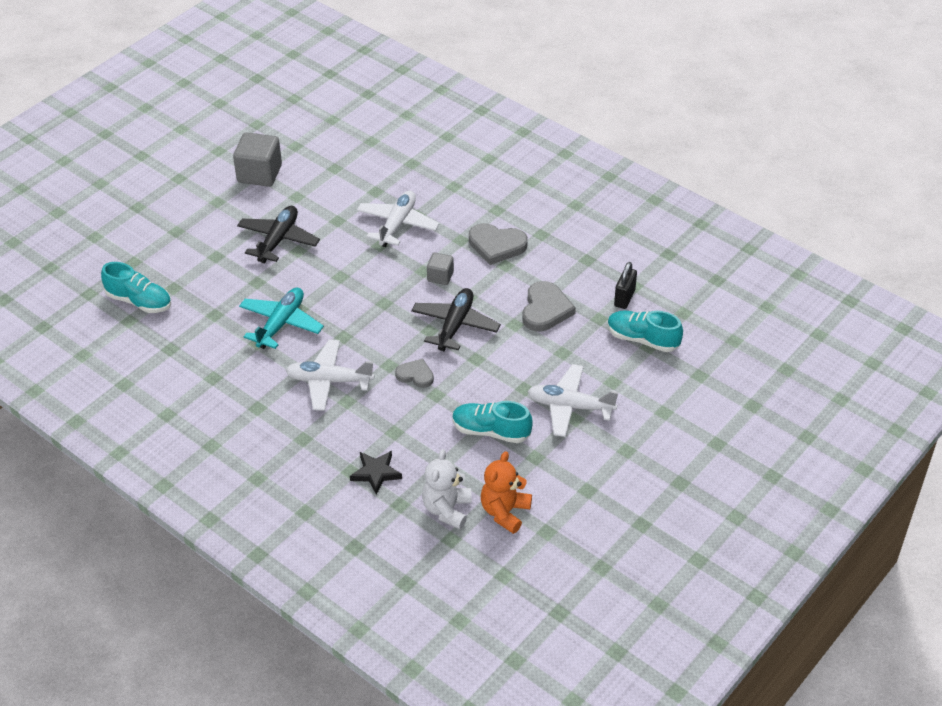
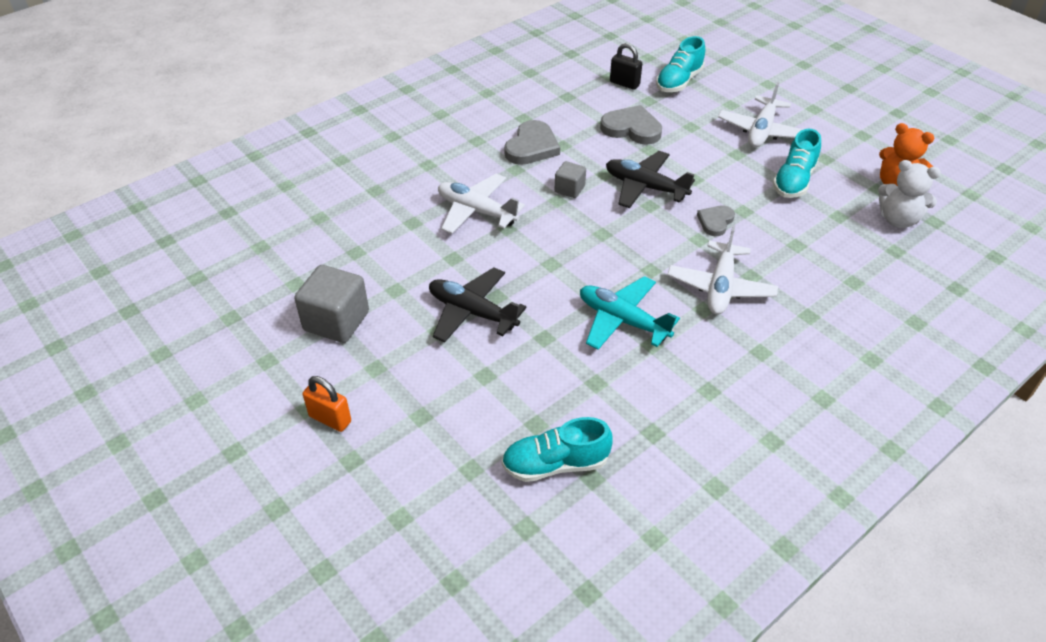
camera: 80 degrees left, 0 degrees up
(139, 301) = (555, 464): turquoise shoe -> turquoise shoe turned 135 degrees counterclockwise
(170, 190) = (330, 419): none -> orange padlock
(376, 473) = (855, 263): black star -> none

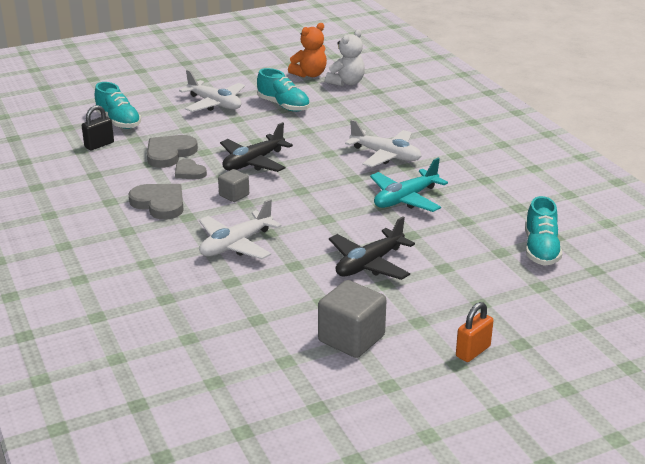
camera: 75 degrees left, 15 degrees down
(715, 222) = (313, 143): grey heart -> grey heart (189, 172)

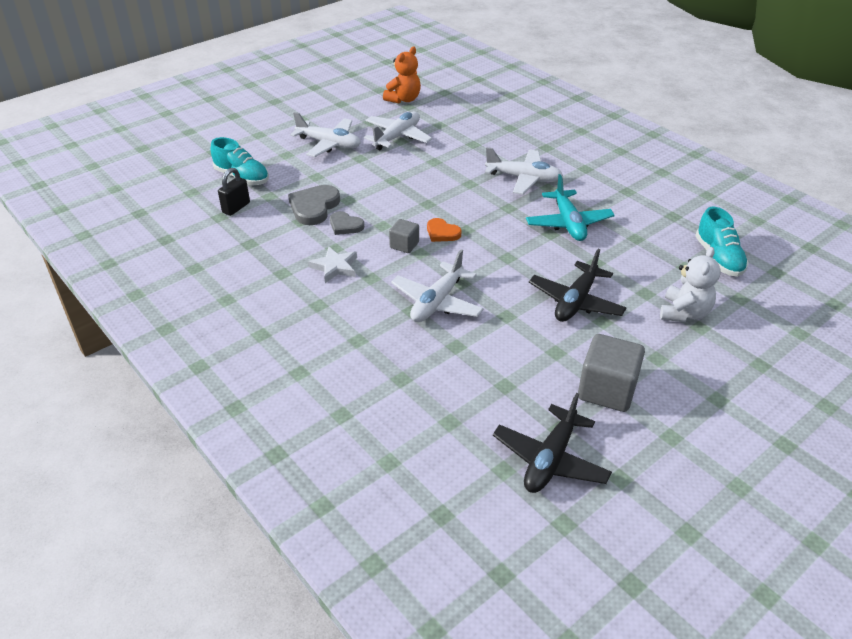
camera: 15 degrees left, 10 degrees up
(159, 204) = (335, 267): grey heart -> white star
(253, 162) = (403, 204): black plane -> black plane (550, 459)
(276, 190) = (442, 233): none -> orange heart
(283, 106) = (397, 137): turquoise shoe -> white plane
(346, 83) = (443, 104): white teddy bear -> white teddy bear (684, 313)
(405, 199) = (568, 223): turquoise plane -> turquoise plane turned 45 degrees counterclockwise
(473, 351) = (724, 382): orange padlock -> none

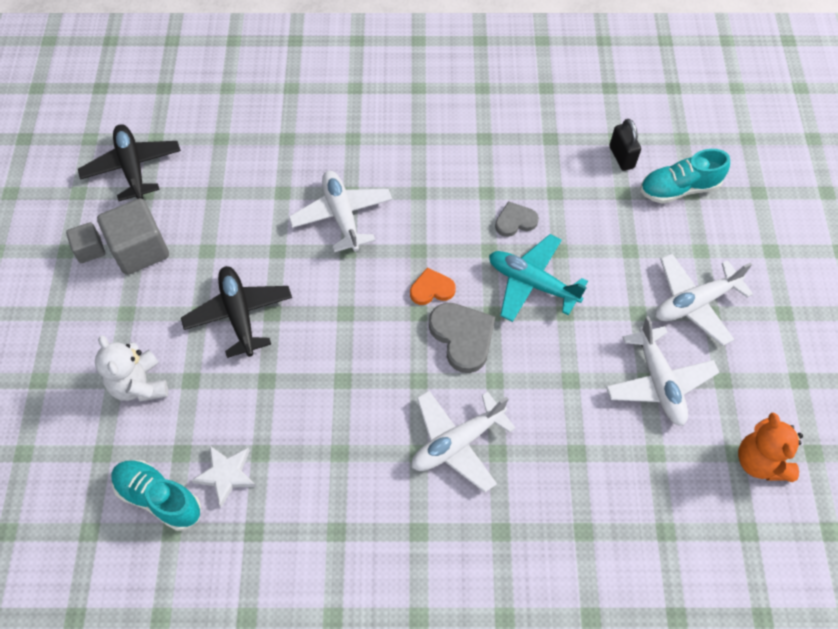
camera: 130 degrees right, 20 degrees up
(314, 207) = (569, 215): grey heart -> grey heart (462, 337)
(335, 267) = (457, 176): white star -> white star (226, 475)
(404, 245) = (441, 246): grey cube -> grey cube (90, 250)
(568, 223) = (341, 412): turquoise plane -> turquoise plane (532, 283)

